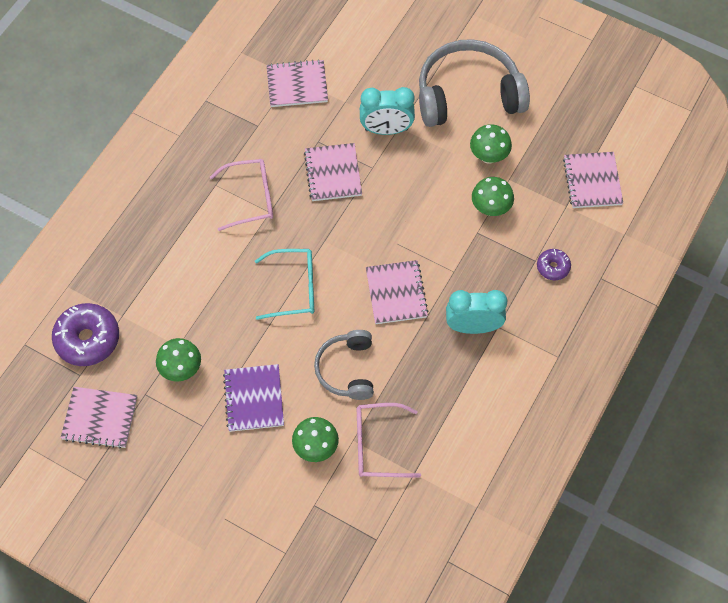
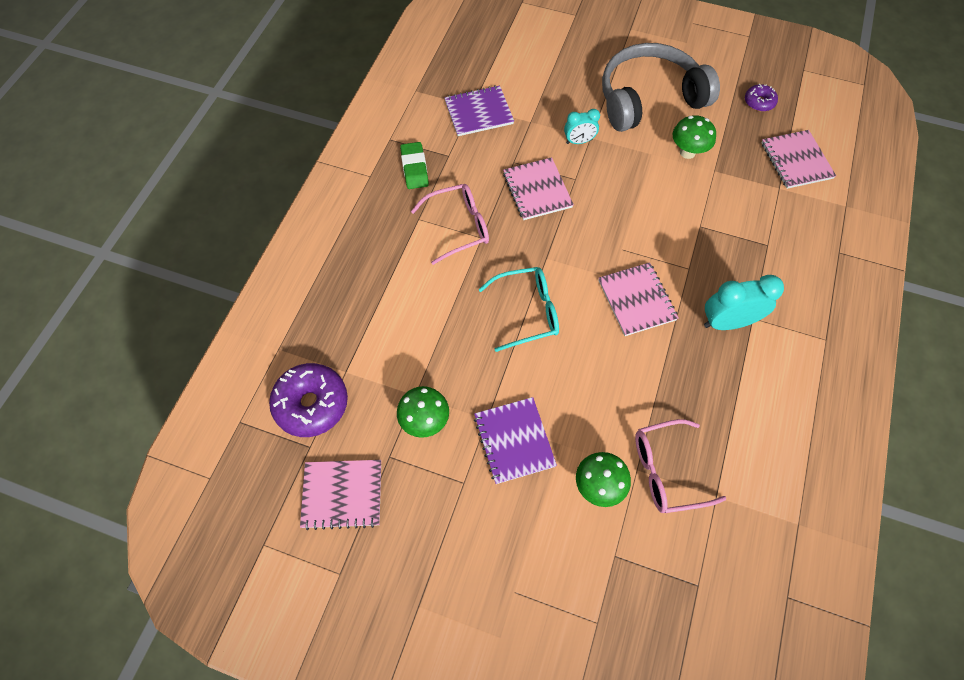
camera: 10 degrees left, 0 degrees up
(223, 134) = (414, 168): none -> green eraser
(297, 85) = (478, 112): pink notebook -> purple notebook
(347, 369) = (608, 390): grey headphones -> none
(386, 129) = (579, 141): turquoise clock -> turquoise clock, size x0.60
(490, 209) = (706, 201): green mushroom -> none
(553, 267) = (787, 249): purple donut -> purple donut (759, 102)

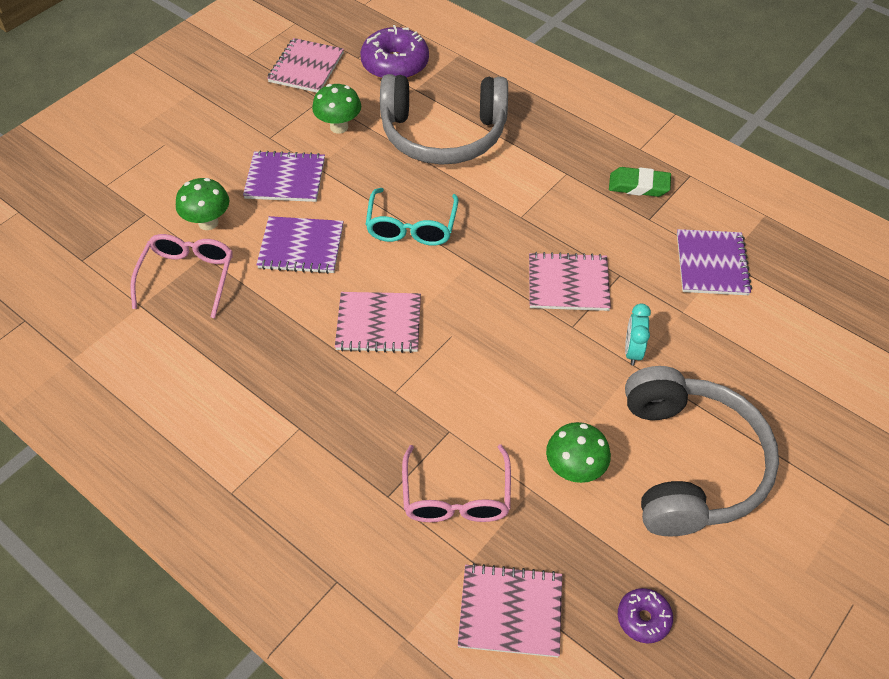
camera: 110 degrees right, 10 degrees down
(403, 325) = (443, 134): none -> grey headphones
(458, 227) = (542, 201): pink glasses -> pink glasses (456, 496)
(588, 390) = (301, 247): none -> purple notebook
(727, 322) = (307, 399): turquoise clock -> none

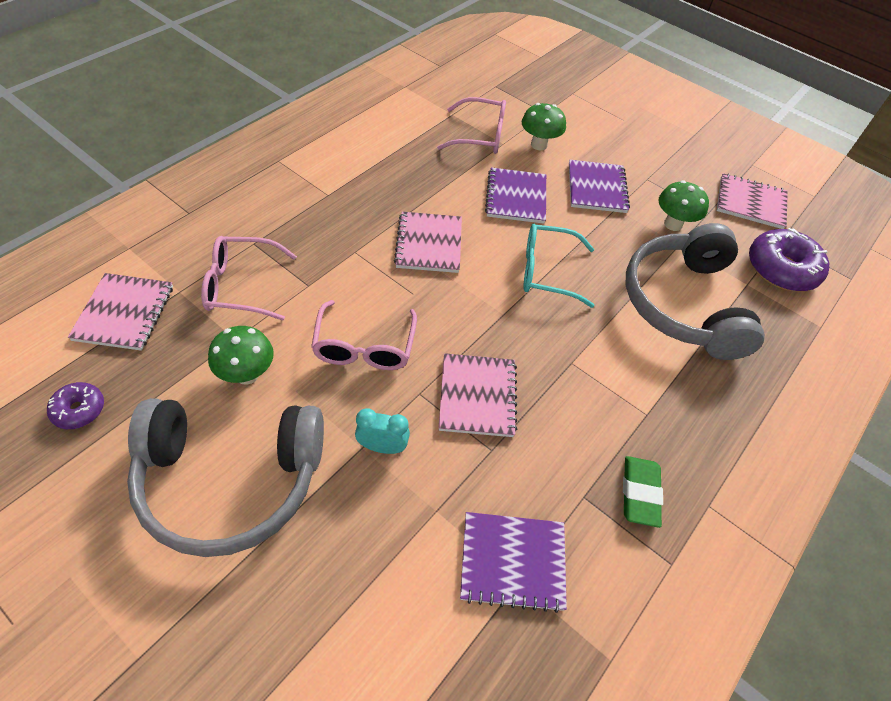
camera: 85 degrees right, 0 degrees up
(524, 372) = (364, 346): none -> pink glasses

